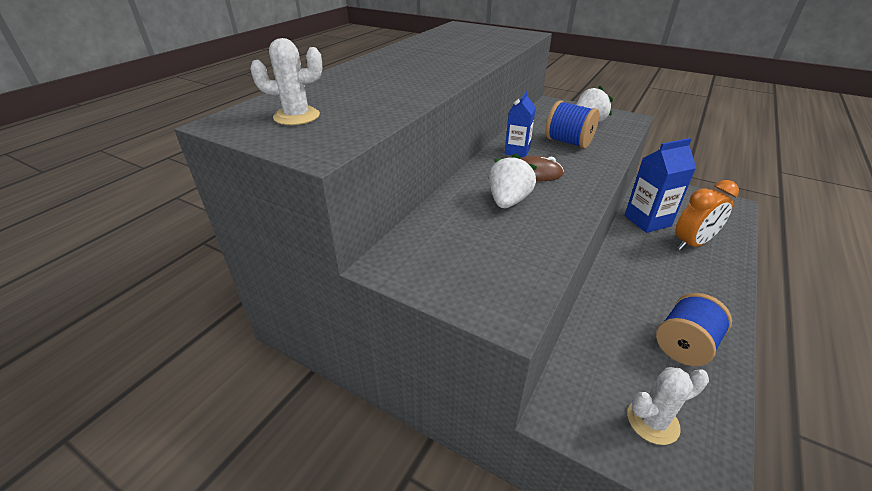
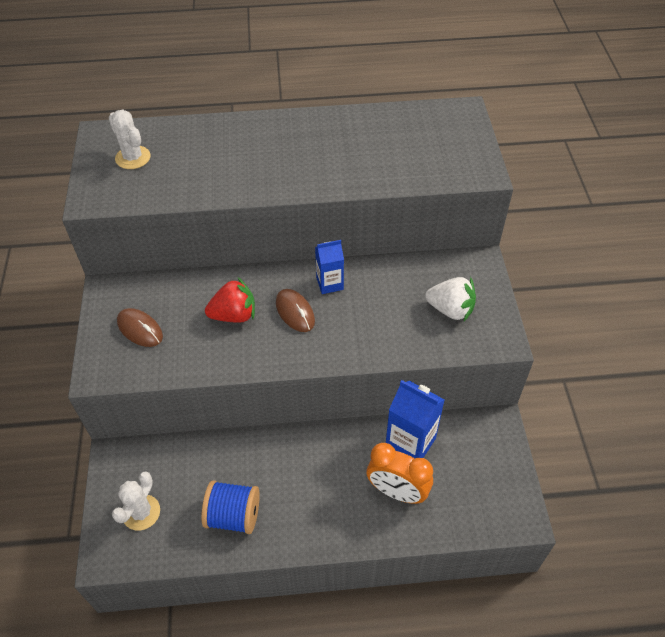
camera: 55 degrees right, 15 degrees up
(471, 261) = (140, 329): none -> brown mouse
(508, 201) = (234, 315): white strawberry -> red strawberry
(568, 142) = (384, 311): blue spool -> none
(652, 421) = (141, 512): white cactus -> white cactus turned 75 degrees clockwise

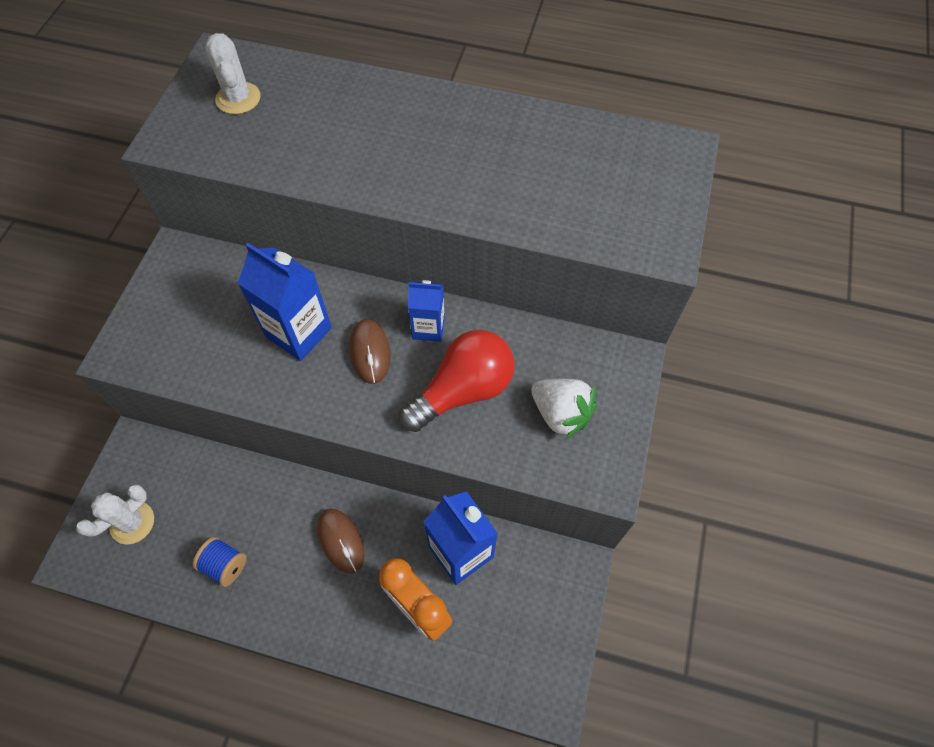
camera: 20 degrees right, 10 degrees up
(140, 329) = (187, 315): brown mouse -> brown mouse (341, 541)
(233, 516) = (225, 565): blue spool -> blue spool, size x0.65
(234, 315) = (299, 332): red strawberry -> blue carton
(375, 316) = (463, 390): none -> red light bulb

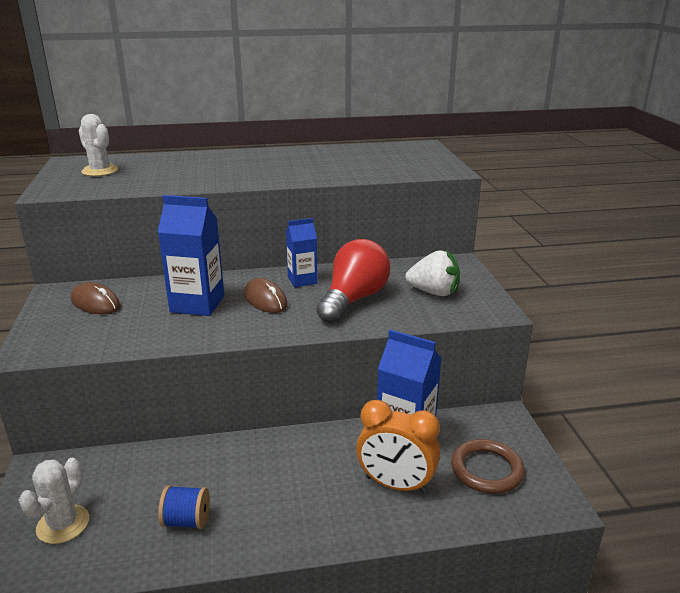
camera: 25 degrees left, 35 degrees down
(341, 541) = (294, 466): brown mouse -> brown mouse (95, 303)
(513, 629) = (486, 470): none -> brown ring

